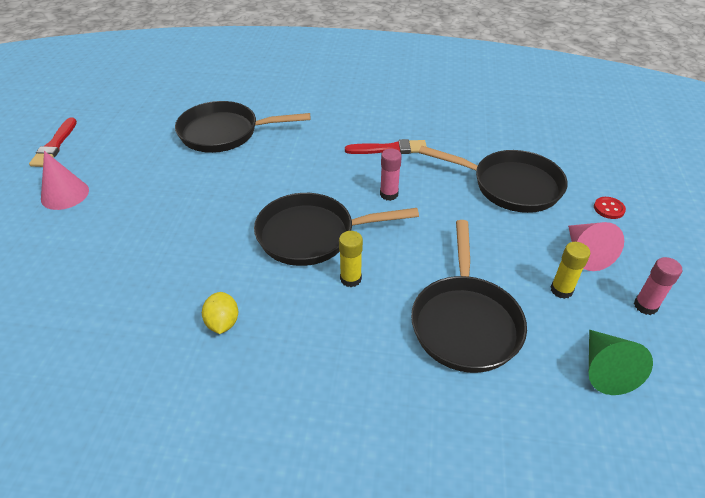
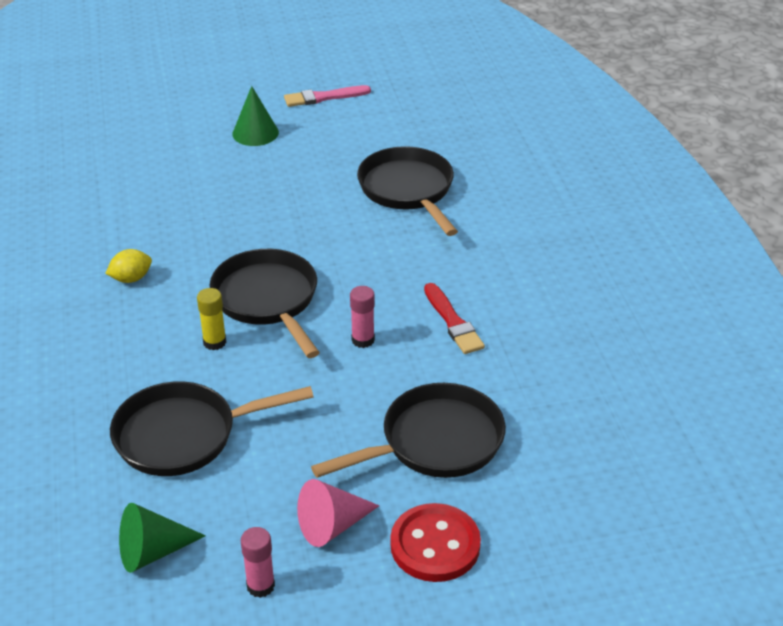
camera: 70 degrees right, 5 degrees down
(55, 145) = (324, 97): red brush -> pink brush
(65, 194) = (255, 133): pink cone -> green cone
(510, 186) = (435, 442): black pan -> black pan turned 120 degrees counterclockwise
(561, 290) = (259, 507): yellow glue stick -> none
(609, 209) = (435, 545): red button -> red button, size x2.13

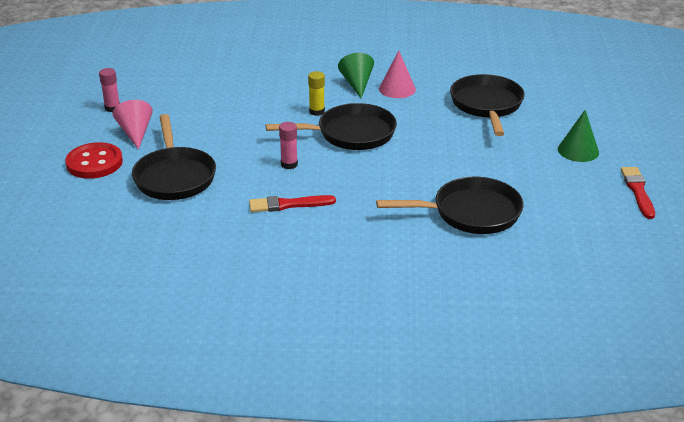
camera: 105 degrees right, 5 degrees down
(131, 279) = (397, 89): yellow lemon -> pink cone
(152, 552) = (159, 82): green cone -> green cone (357, 84)
(184, 435) = (239, 96): black pan -> black pan (487, 105)
(324, 97) = (638, 191): pink brush -> red brush

